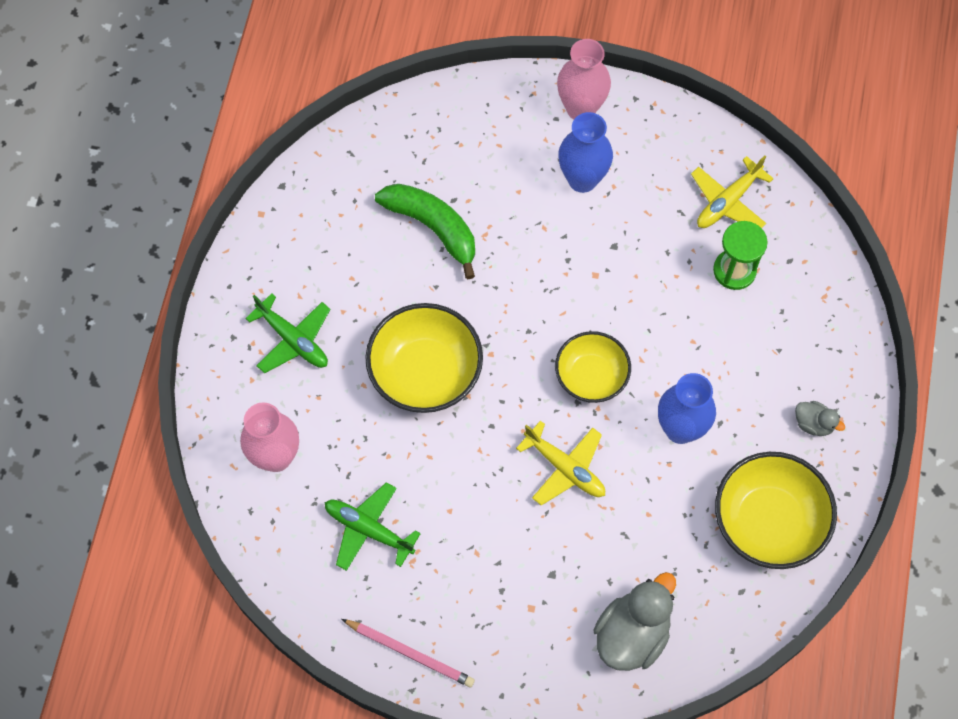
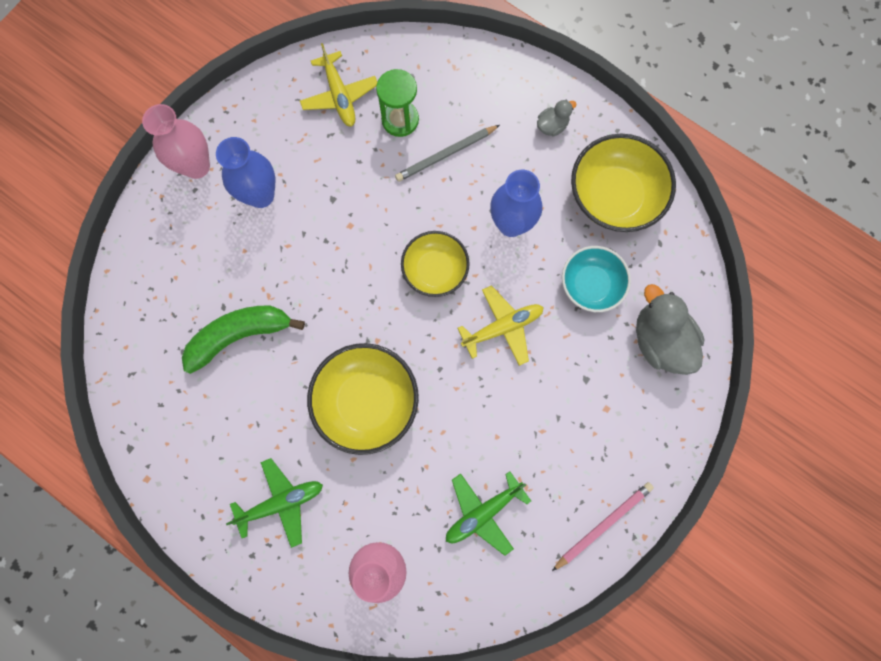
camera: 65 degrees left, 10 degrees up
(656, 537) = (591, 285): none -> turquoise bowl
(721, 331) = (446, 155): none -> grey pencil

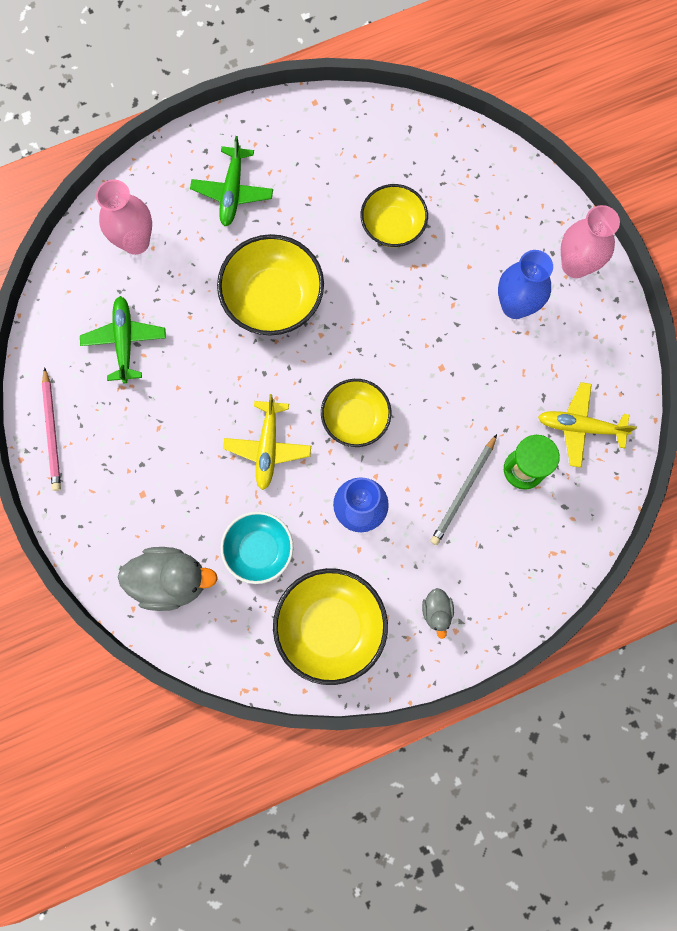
camera: 120 degrees right, 0 degrees up
(239, 336) = (392, 226): green banana -> yellow bowl
(446, 155) = (463, 492): grey pencil -> grey pencil turned 150 degrees counterclockwise

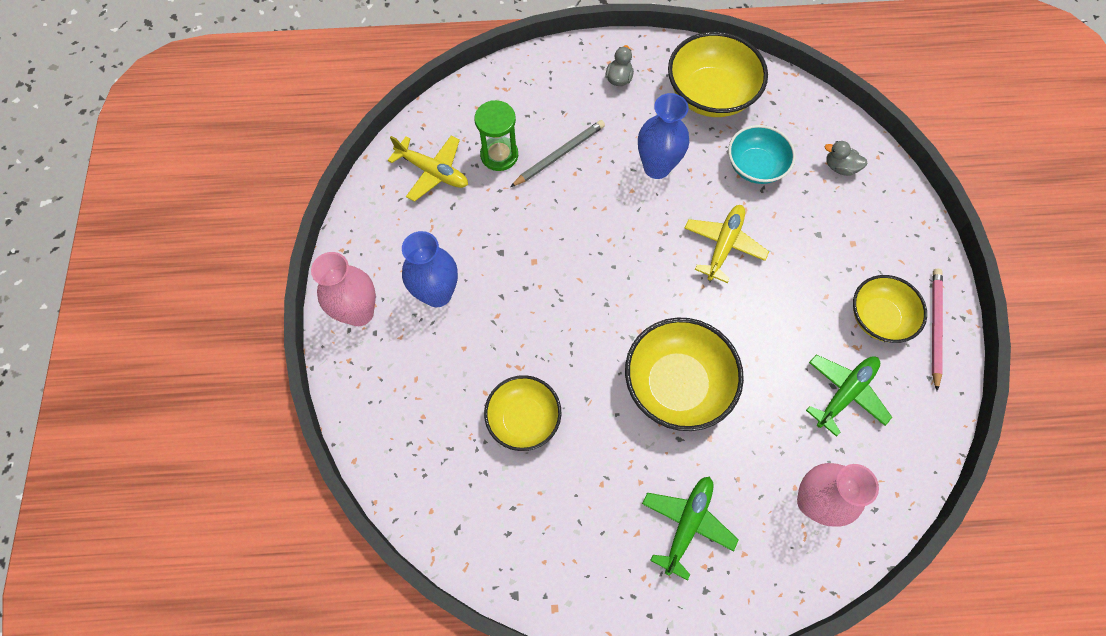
camera: 160 degrees left, 10 degrees down
(125, 341) = (845, 393): green plane -> green plane turned 150 degrees counterclockwise
(171, 580) = (840, 167): grey duck -> grey duck, size x0.50
(355, 418) = (633, 243): yellow bowl -> yellow bowl (878, 317)

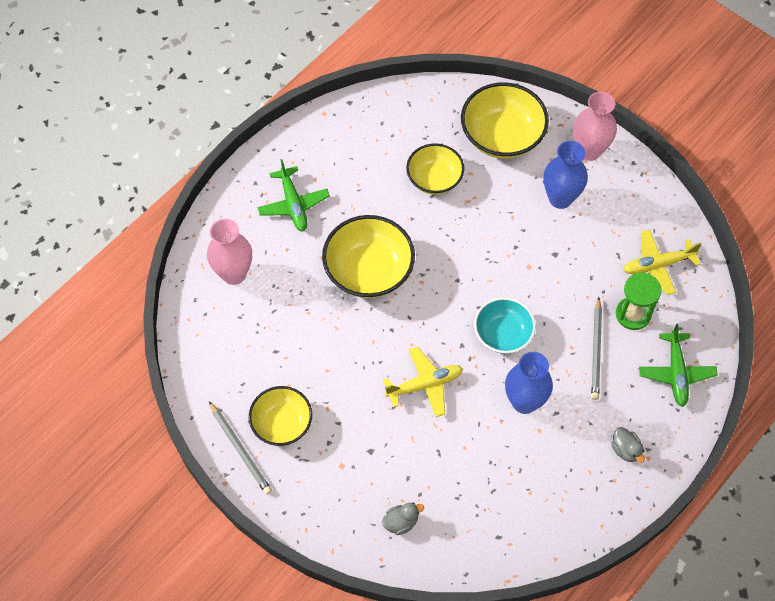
camera: 135 degrees right, 5 degrees down
(710, 94) = (549, 499): yellow bowl -> yellow bowl (502, 136)
(724, 245) = (425, 385): yellow plane -> yellow plane turned 90 degrees counterclockwise
(755, 166) = (460, 466): turquoise bowl -> turquoise bowl (503, 334)
(845, 393) = (264, 353): green plane -> green plane (676, 373)
(934, 327) = (240, 449): pink pencil -> grey pencil

